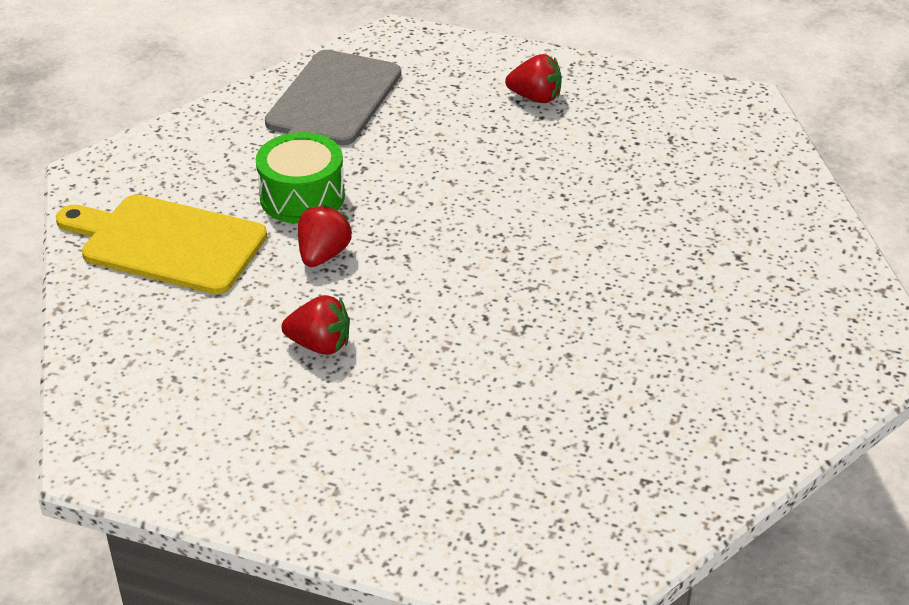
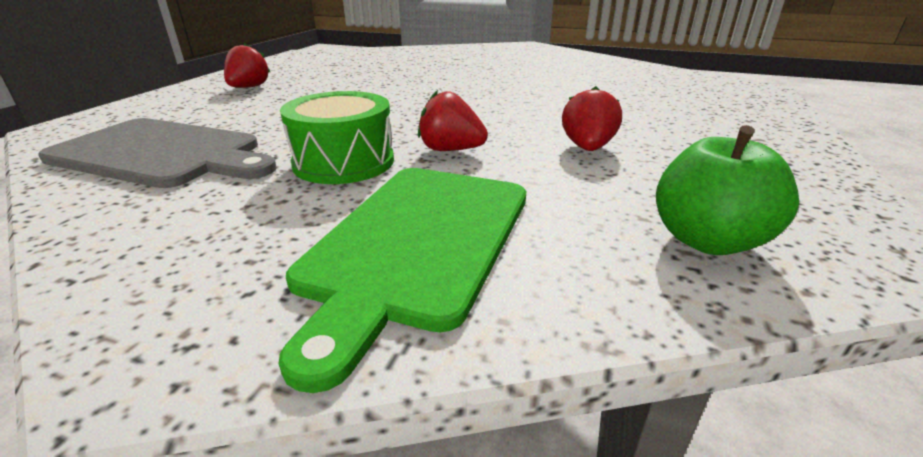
camera: 90 degrees left, 10 degrees down
(140, 375) = (707, 240): none -> green apple
(167, 243) = (417, 242): yellow cutting board -> green cutting board

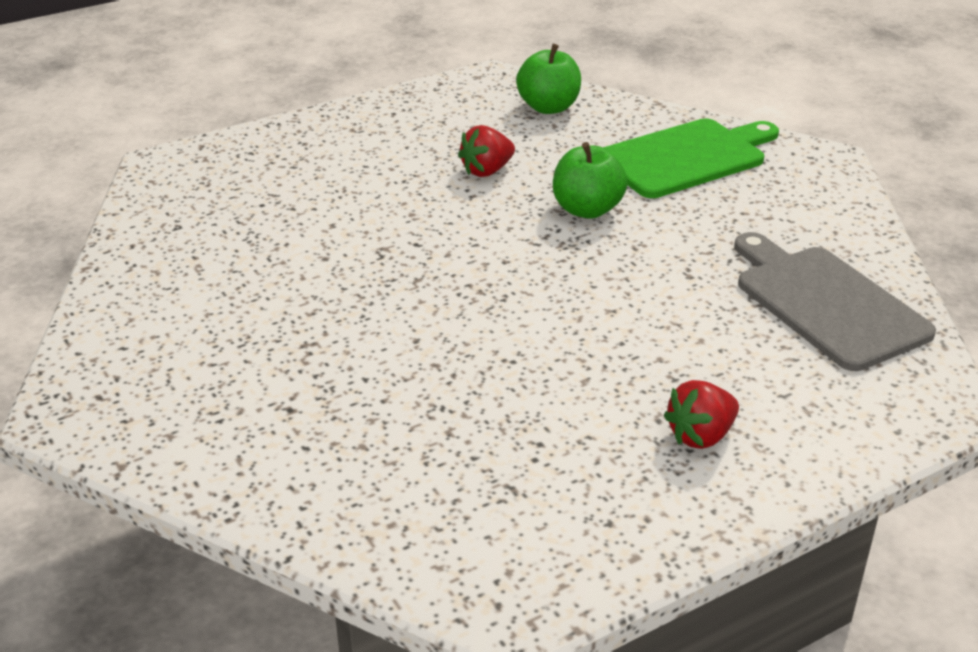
camera: 140 degrees left, 5 degrees up
(344, 162) = (680, 230): green drum -> none
(450, 150) = (587, 209): red strawberry -> green apple

